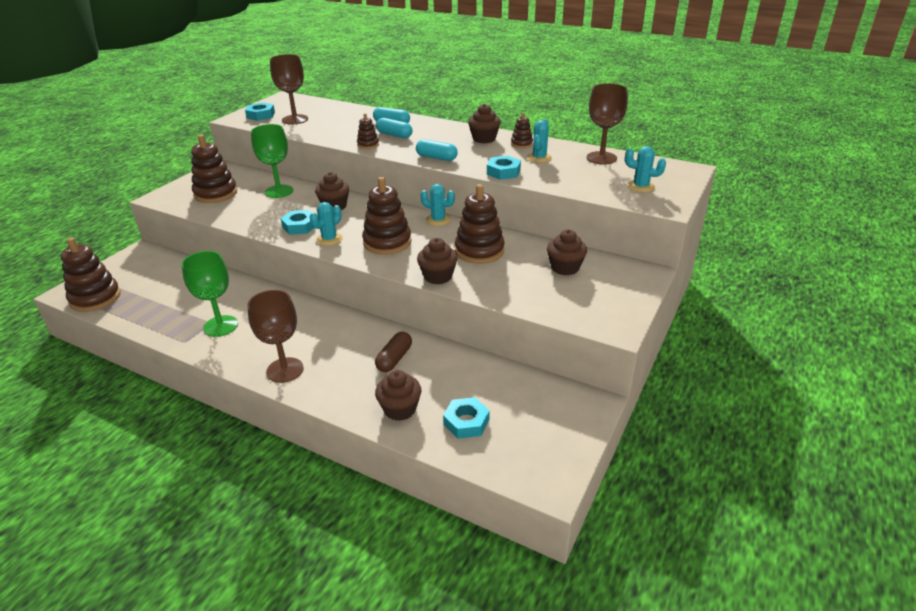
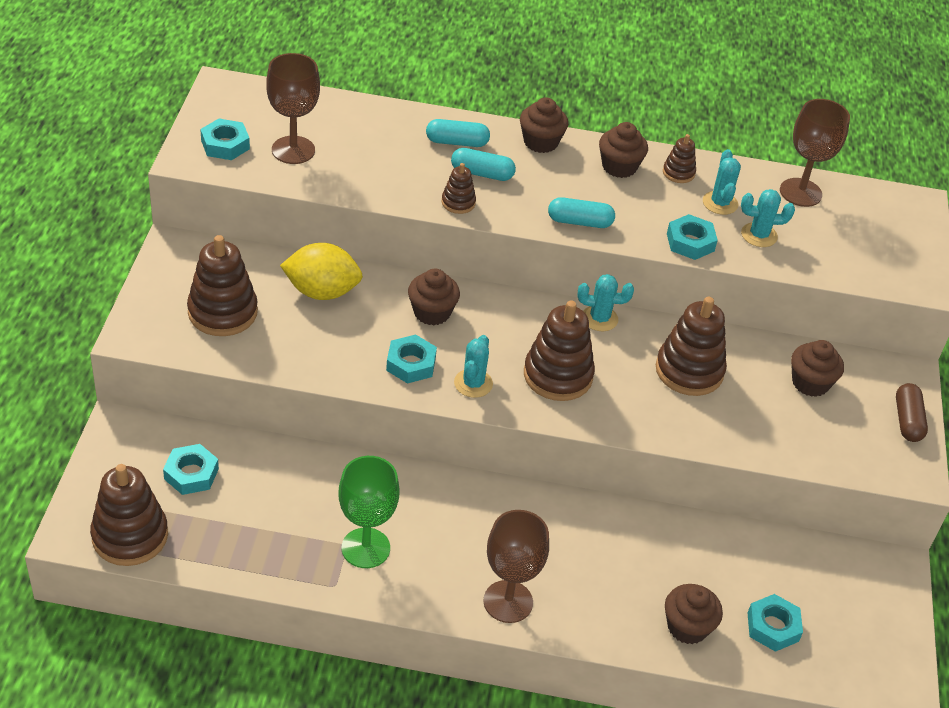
camera: 25 degrees left, 10 degrees up
(157, 276) = (191, 474): none -> turquoise nut
(279, 191) = (322, 292): green goblet -> yellow lemon
(394, 359) = (635, 553): brown capsule -> brown capsule (907, 420)
(438, 276) = (664, 428): brown cupcake -> brown cupcake (540, 142)
(641, 186) = (877, 249): turquoise cactus -> turquoise cactus (759, 235)

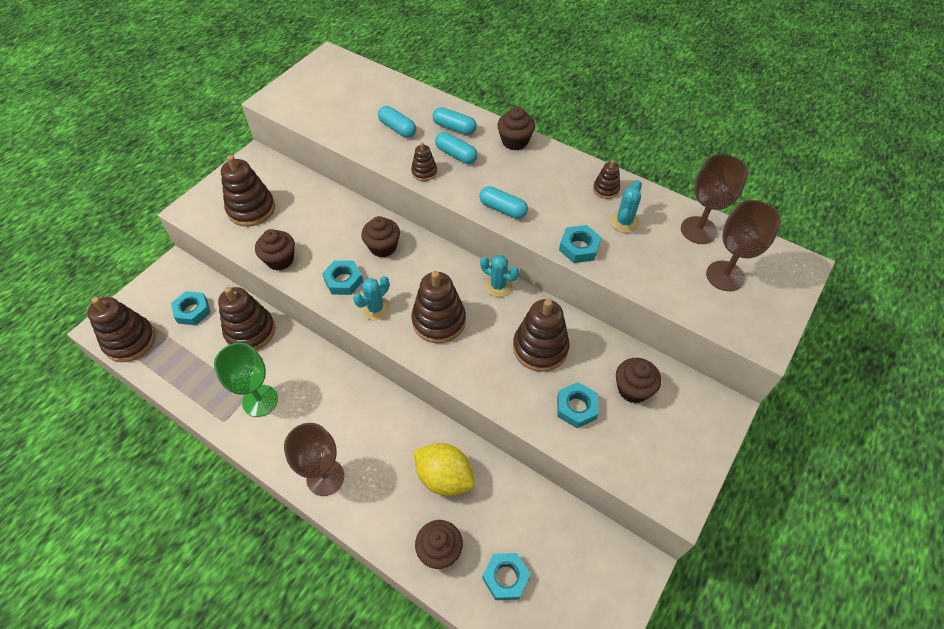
camera: 30 degrees right, 10 degrees up
(225, 145) = (301, 95): turquoise nut -> turquoise nut (576, 407)
(292, 474) = (250, 331): none -> brown stacking toy
(293, 150) = (340, 108): brown goblet -> brown goblet (725, 276)
(322, 292) = (322, 212): yellow lemon -> yellow lemon (444, 477)
(386, 158) = (397, 128): none -> turquoise capsule
(619, 167) = (562, 174): brown cupcake -> brown cupcake (280, 260)
(759, 235) = (640, 257): turquoise cactus -> none
(907, 420) = (699, 450): brown capsule -> none

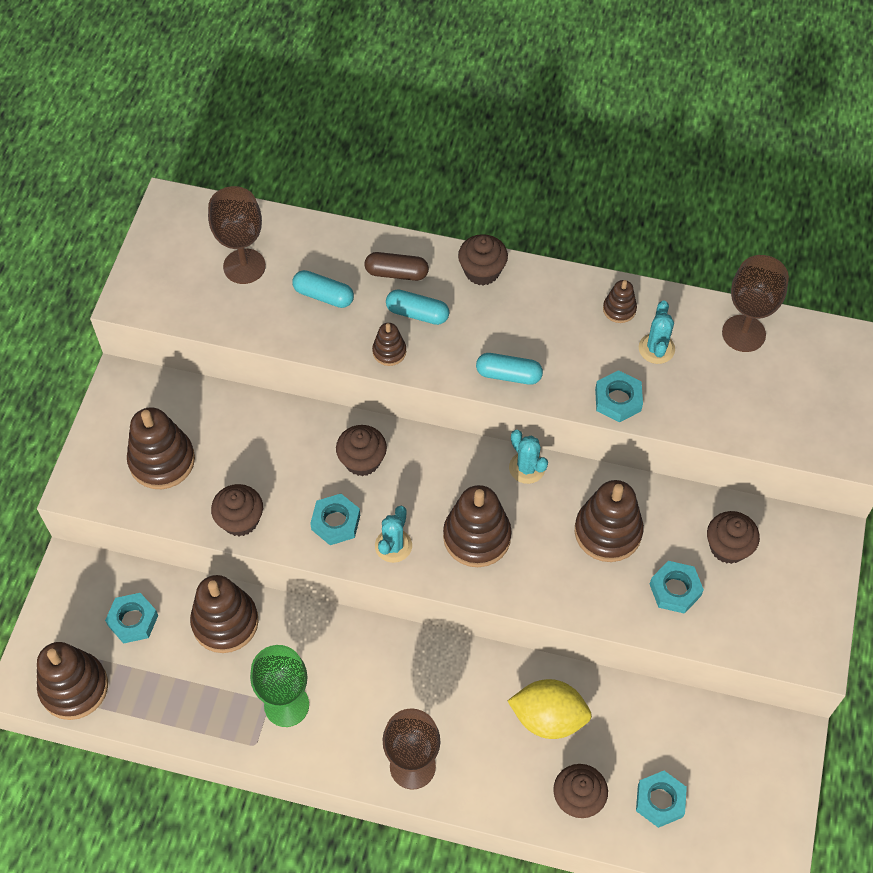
camera: 20 degrees left, 5 degrees up
(454, 128) = (396, 273): turquoise capsule -> brown capsule
(498, 285) = (527, 468): turquoise cactus -> turquoise cactus turned 45 degrees clockwise
(725, 276) = (790, 385): brown goblet -> brown goblet (244, 266)

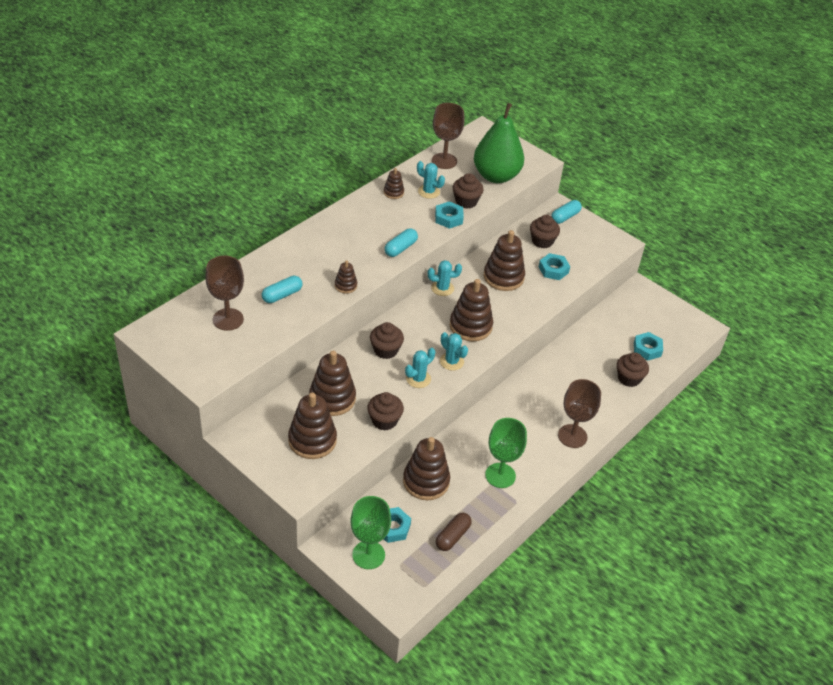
camera: 65 degrees left, 15 degrees down
(74, 687) = (419, 578): brown stacking toy -> brown stacking toy (332, 398)
(79, 615) = (368, 555): none -> green goblet
(336, 522) = (418, 379): turquoise nut -> turquoise cactus
(396, 273) = (294, 260): brown capsule -> brown capsule (452, 536)
(417, 314) = (329, 264): turquoise capsule -> turquoise capsule (565, 217)
(482, 271) = (324, 228): brown cupcake -> brown cupcake (466, 201)
(548, 718) = (577, 368): yellow lemon -> none
(765, 414) = (496, 176): none -> green pear

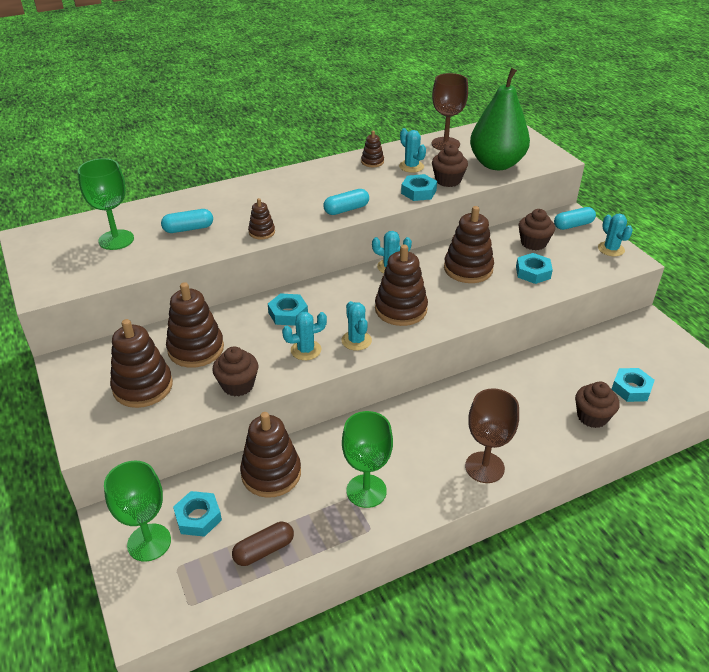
camera: 25 degrees right, 5 degrees down
(228, 319) = (116, 240): brown goblet -> green goblet
(386, 350) = (288, 313): brown cupcake -> turquoise nut
(602, 235) = (611, 249): none -> turquoise cactus

